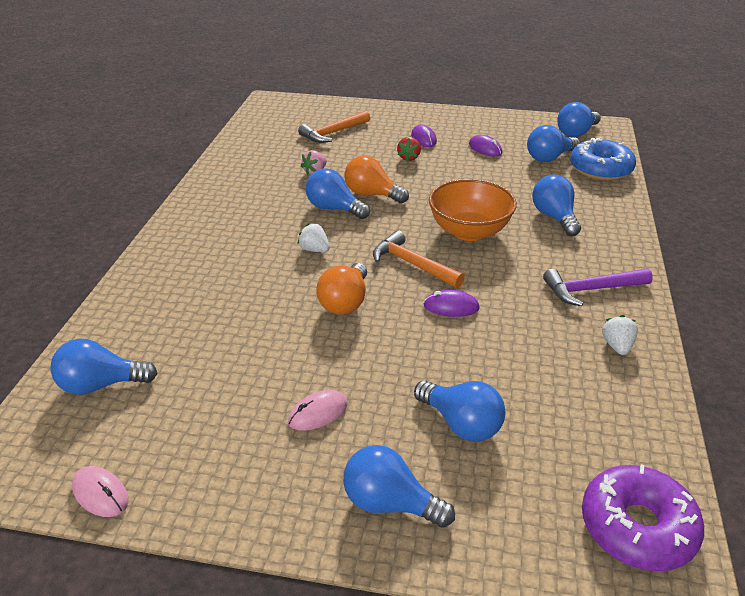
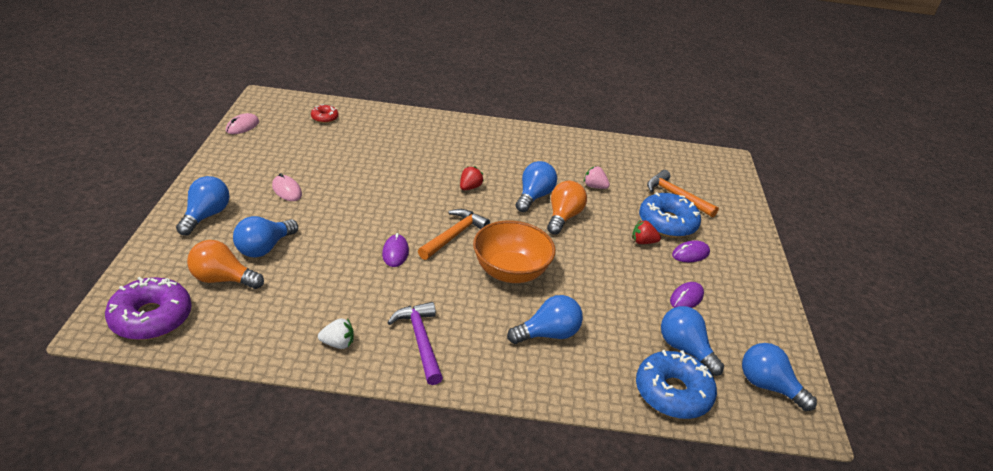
camera: 80 degrees right, 0 degrees up
(101, 385) = (324, 118): blue light bulb -> red donut
(314, 250) = (470, 187): white strawberry -> red strawberry
(345, 302) = (401, 201): orange light bulb -> orange light bulb (222, 279)
(378, 143) = (667, 223): none -> blue donut

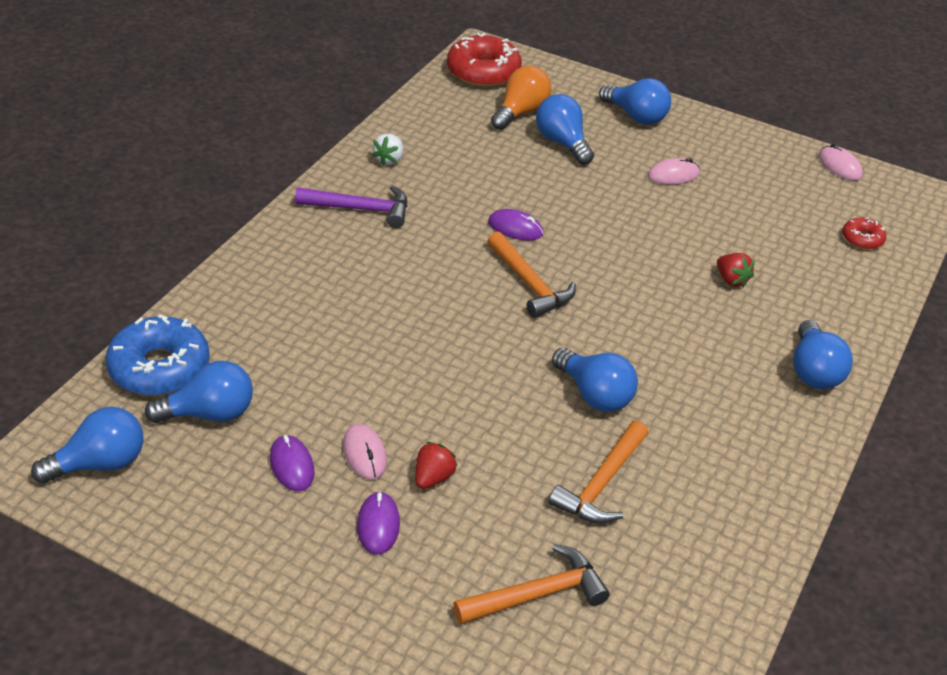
camera: 115 degrees right, 5 degrees up
(151, 317) = (483, 72): purple donut -> red donut
(470, 187) = (638, 333): red strawberry -> red strawberry (731, 280)
(510, 272) = (435, 310): orange bowl -> none
(548, 334) = (312, 303): blue light bulb -> blue light bulb (813, 371)
(563, 217) = (530, 408): orange light bulb -> none
(594, 186) = (601, 484): pink strawberry -> orange hammer
(651, 271) = (364, 454): none -> pink mouse
(667, 223) = (466, 536): blue donut -> none

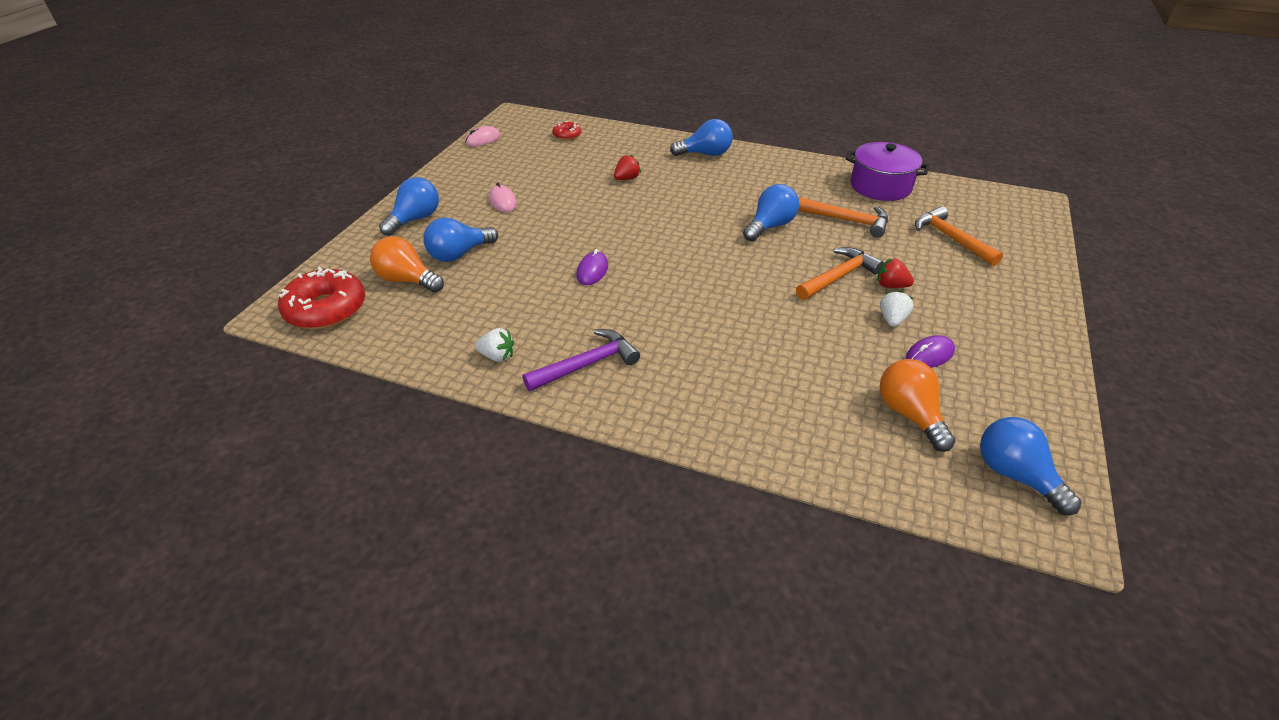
camera: 95 degrees left, 0 degrees up
(159, 368) = (877, 464): blue donut -> none
(209, 413) = (909, 414): blue light bulb -> orange light bulb
(360, 209) = (586, 364): purple hammer -> purple hammer turned 60 degrees clockwise
(364, 454) = (892, 319): pink mouse -> white strawberry
(378, 525) = (950, 305): purple mouse -> none
(529, 284) = (663, 259): orange hammer -> orange hammer (838, 277)
(708, 561) = (880, 186): none -> purple pot

